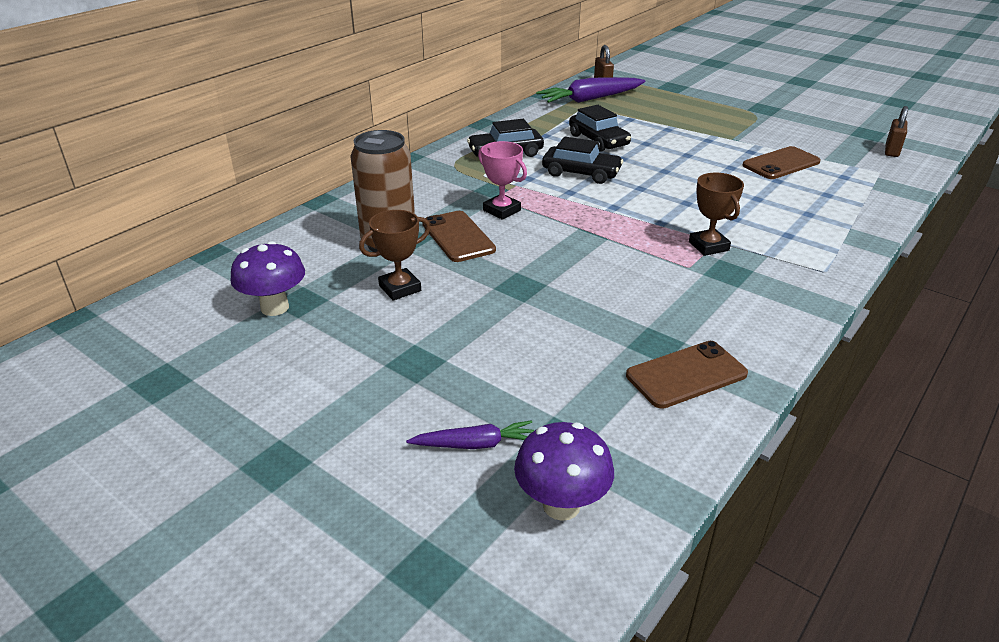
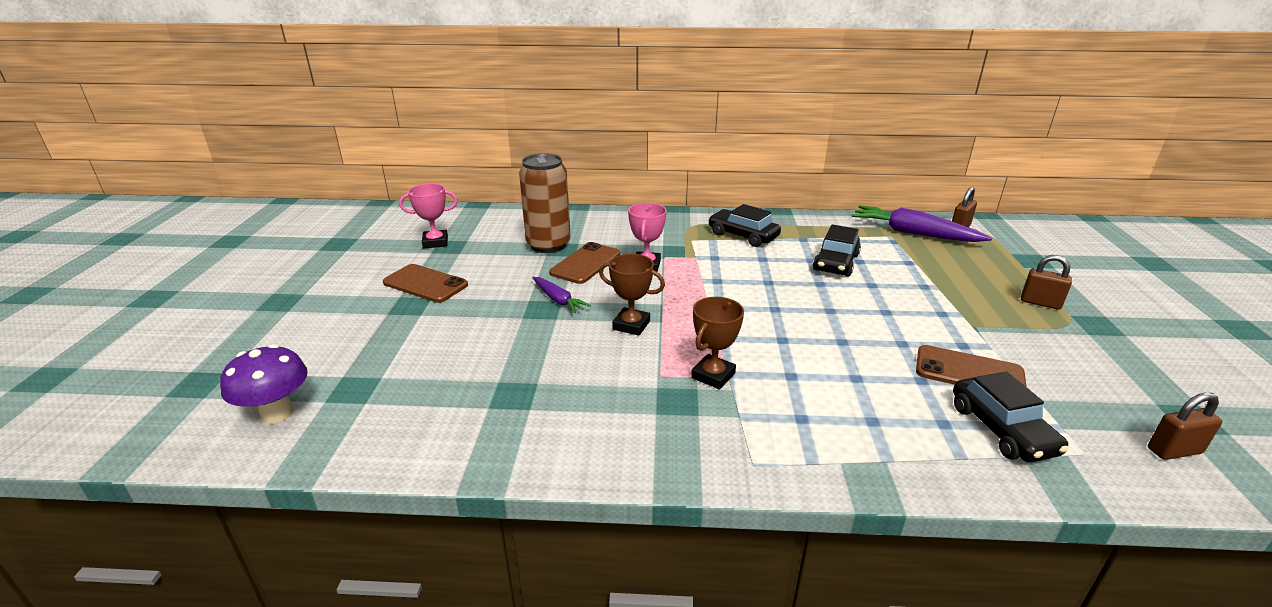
camera: 55 degrees right, 5 degrees down
(275, 307) = (435, 242): purple mushroom -> pink trophy
(400, 288) = (494, 269): brown trophy -> brown trophy (631, 325)
(474, 444) = (330, 357): purple carrot -> purple carrot (558, 300)
(581, 173) = (759, 275): black car -> black car (1002, 429)
(686, 375) = (478, 424): brown phone -> brown phone (425, 284)
(725, 110) = (1040, 303): none -> brown padlock

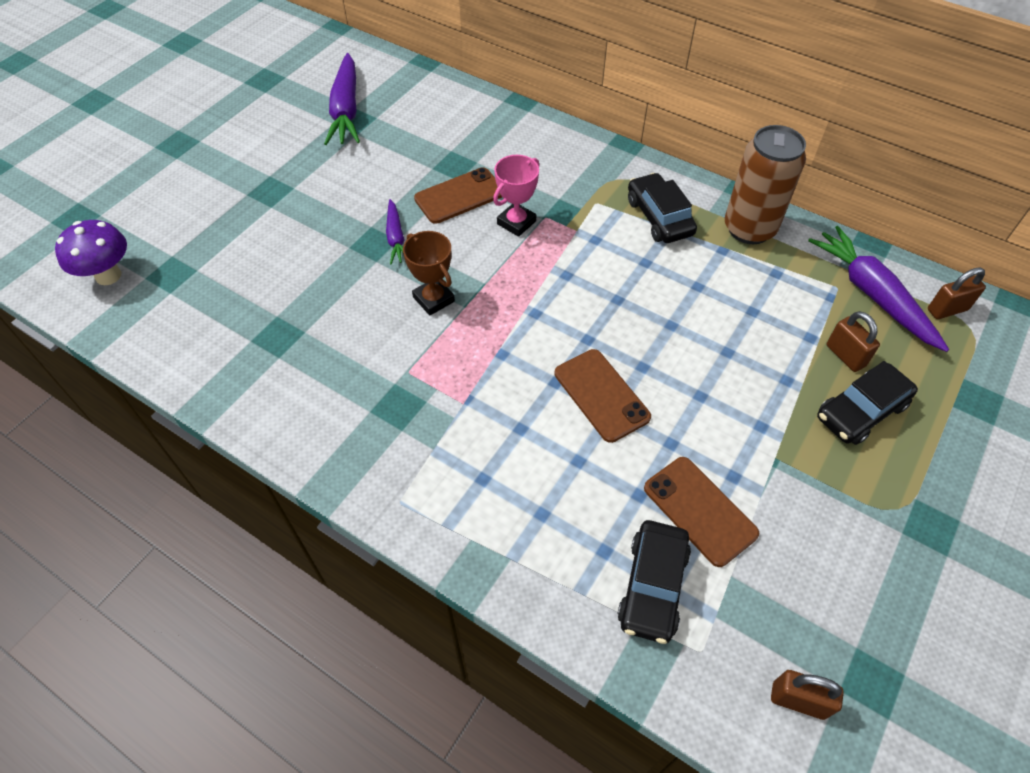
camera: 30 degrees right, 25 degrees up
(425, 284) = (300, 167): brown phone -> brown phone (601, 395)
(435, 242) = (346, 109): pink trophy -> purple carrot
(548, 245) = (445, 154): brown can -> brown can (749, 229)
(713, 375) = (452, 394): brown trophy -> none
(836, 263) = (722, 302): black car -> black car (861, 411)
(1040, 303) = (900, 465): brown padlock -> brown padlock (845, 355)

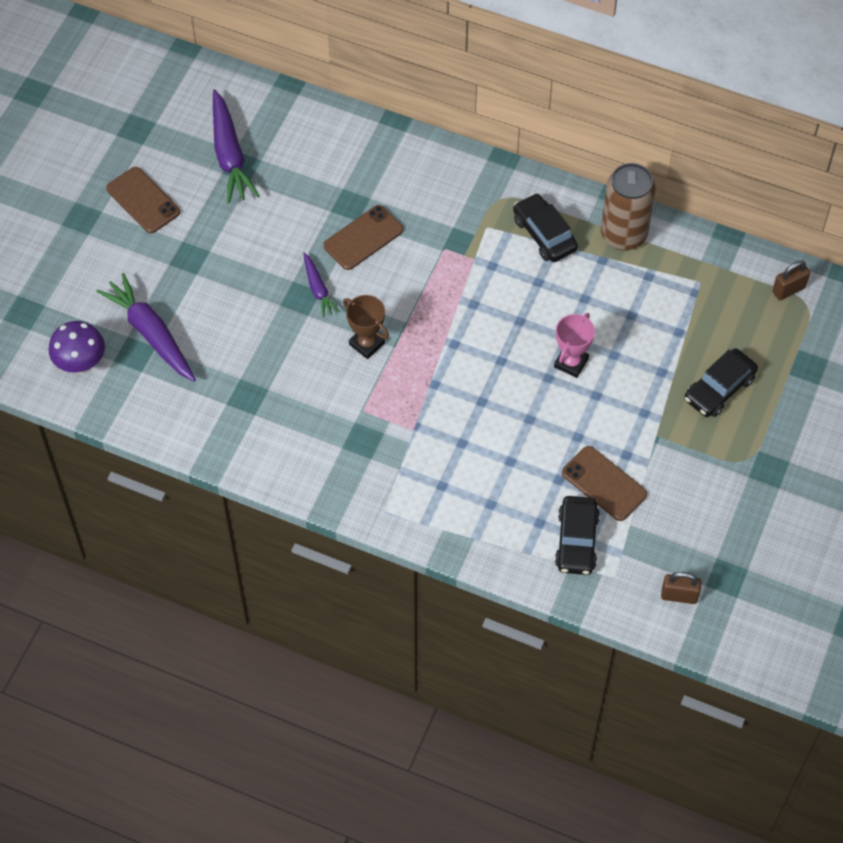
camera: 10 degrees left, 5 degrees up
(516, 222) = (420, 258): pink trophy -> pink trophy (571, 363)
(601, 395) = (519, 407): brown phone -> brown phone (143, 200)
(845, 355) = (707, 344): brown padlock -> none
(873, 295) = (729, 285): purple carrot -> purple carrot (151, 334)

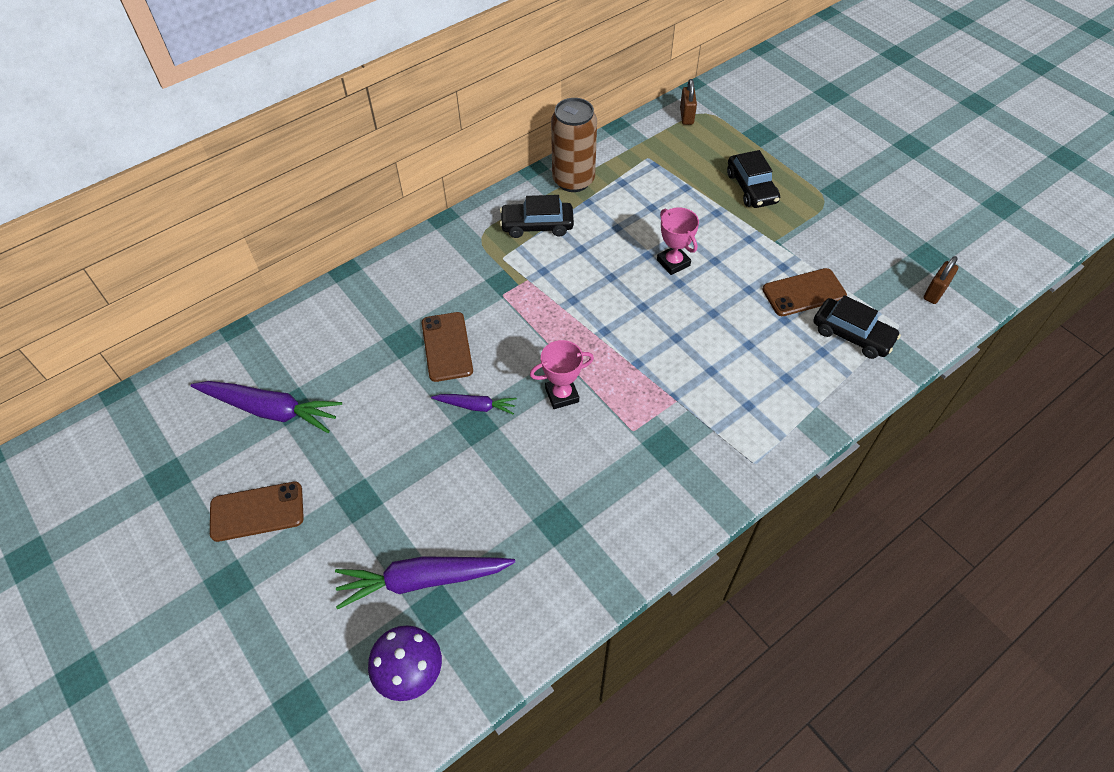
camera: 60 degrees left, 5 degrees down
(367, 344) = (562, 395): brown trophy -> pink trophy

